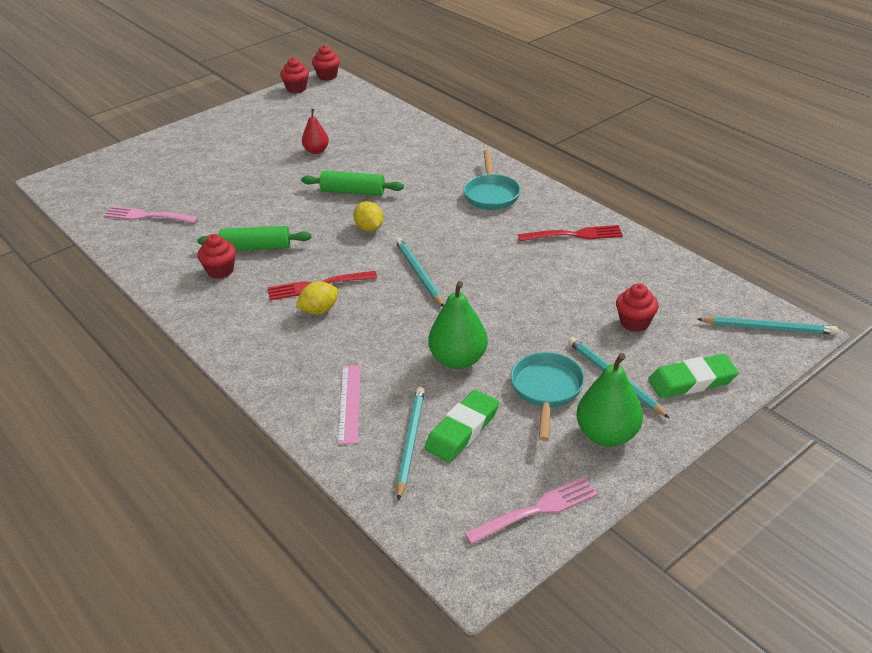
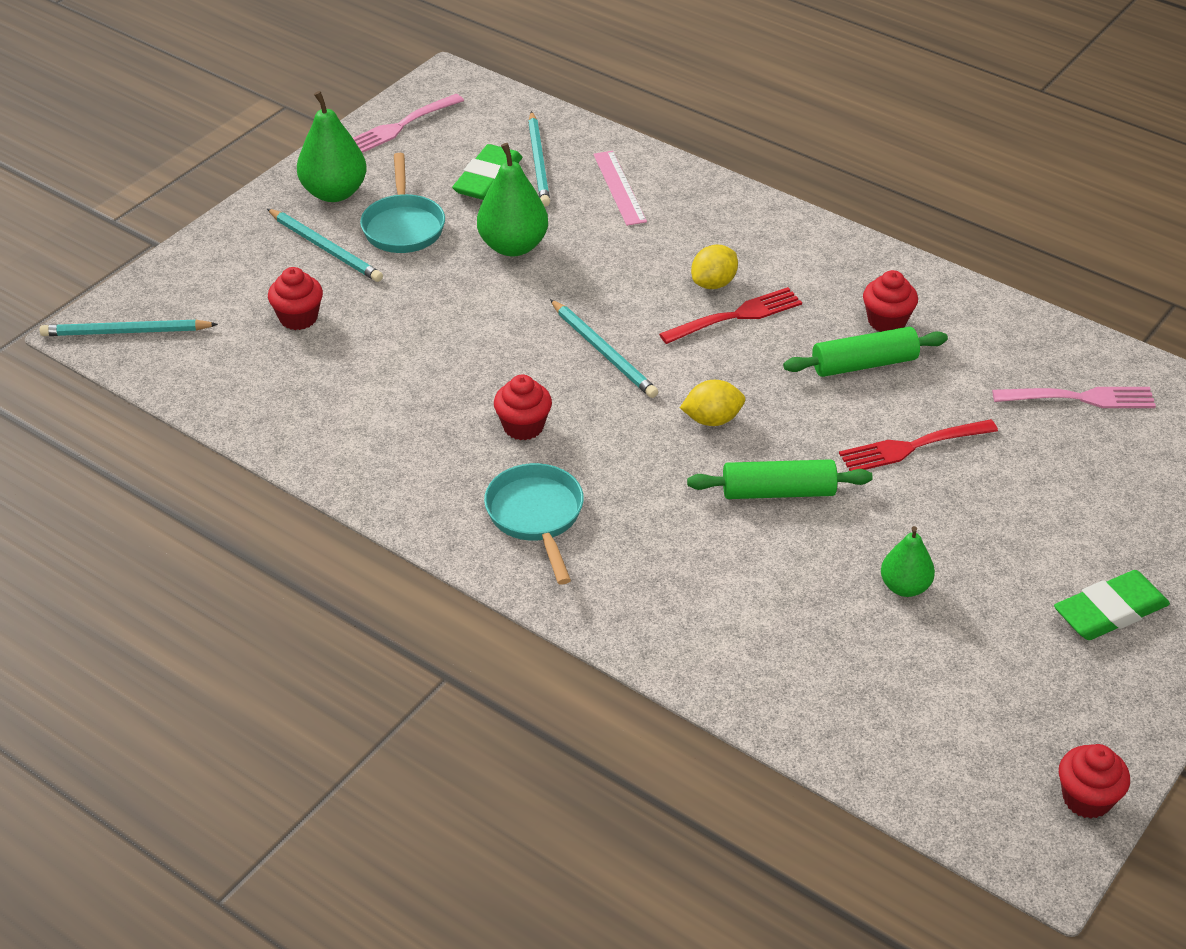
camera: 165 degrees right, 5 degrees up
(316, 151) = (905, 587): red pear -> green pear
(327, 76) = (1047, 866): red cupcake -> red cupcake (523, 426)
(369, 228) = (712, 420): yellow lemon -> yellow lemon turned 60 degrees counterclockwise
(573, 235) = (387, 448): red fork -> red fork (913, 446)
(692, 381) = (235, 256): green eraser -> green eraser (1110, 611)

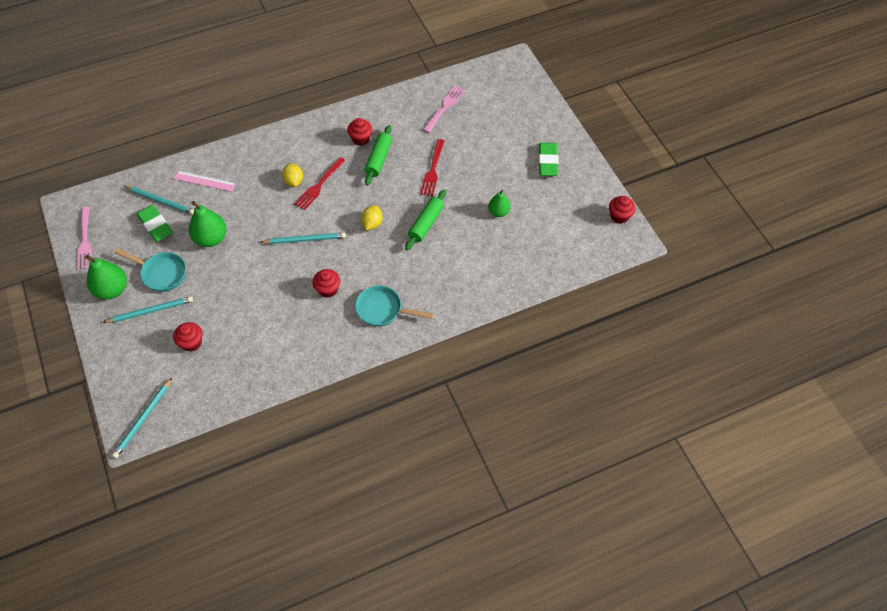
camera: 60 degrees left, 15 degrees up
(735, 317) = (319, 185): red fork -> red fork turned 150 degrees counterclockwise

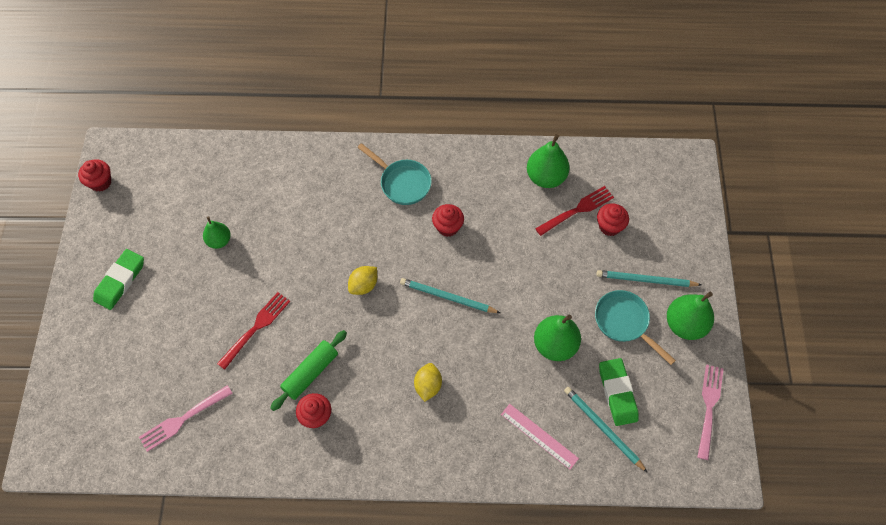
camera: 155 degrees left, 5 degrees up
(143, 419) = (675, 169): turquoise pencil -> none
(261, 364) = (546, 177): none -> green pear
(319, 185) = (399, 366): red fork -> red fork (576, 210)
(426, 224) = (305, 260): green rolling pin -> none

